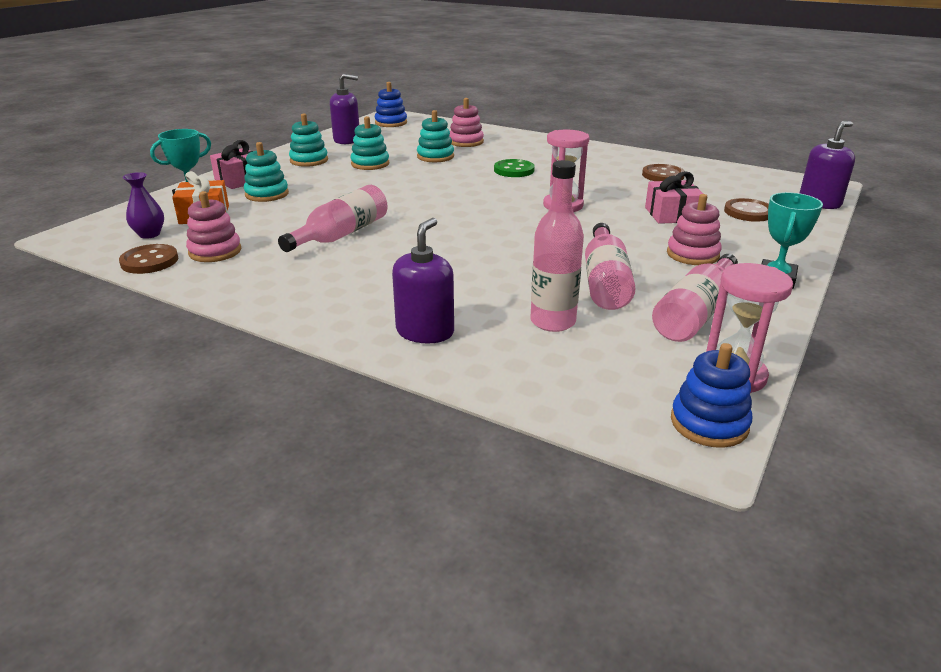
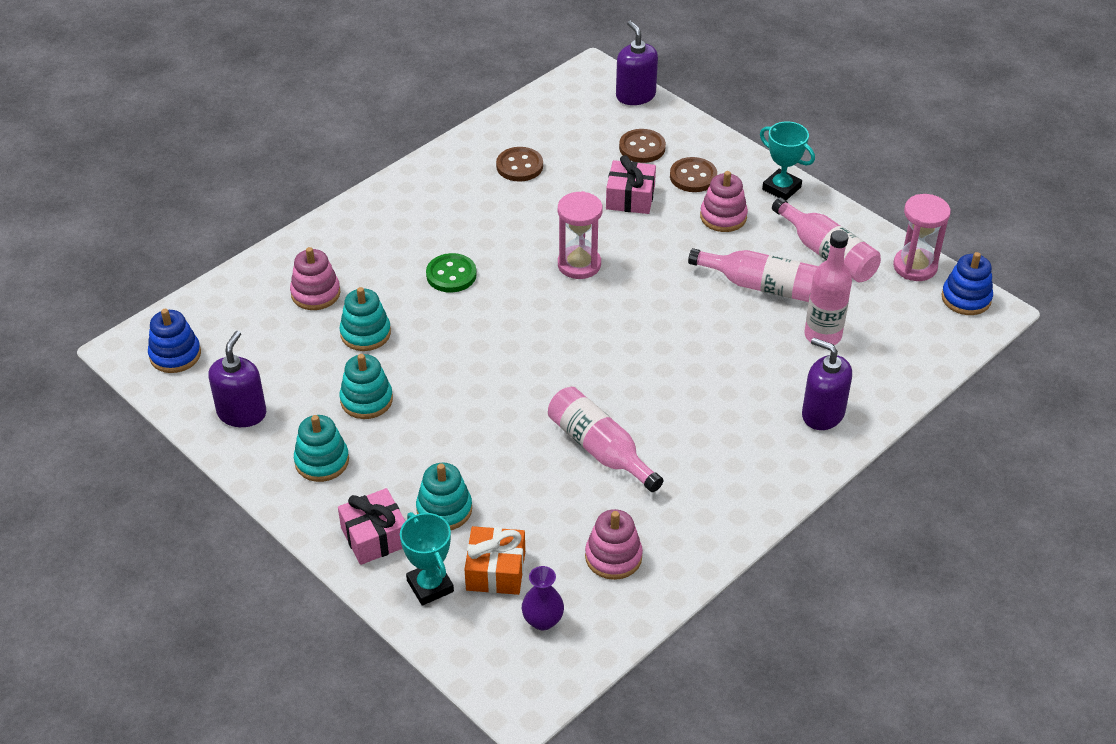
camera: 75 degrees left, 15 degrees up
(149, 261) = (623, 613): brown button -> brown button (693, 176)

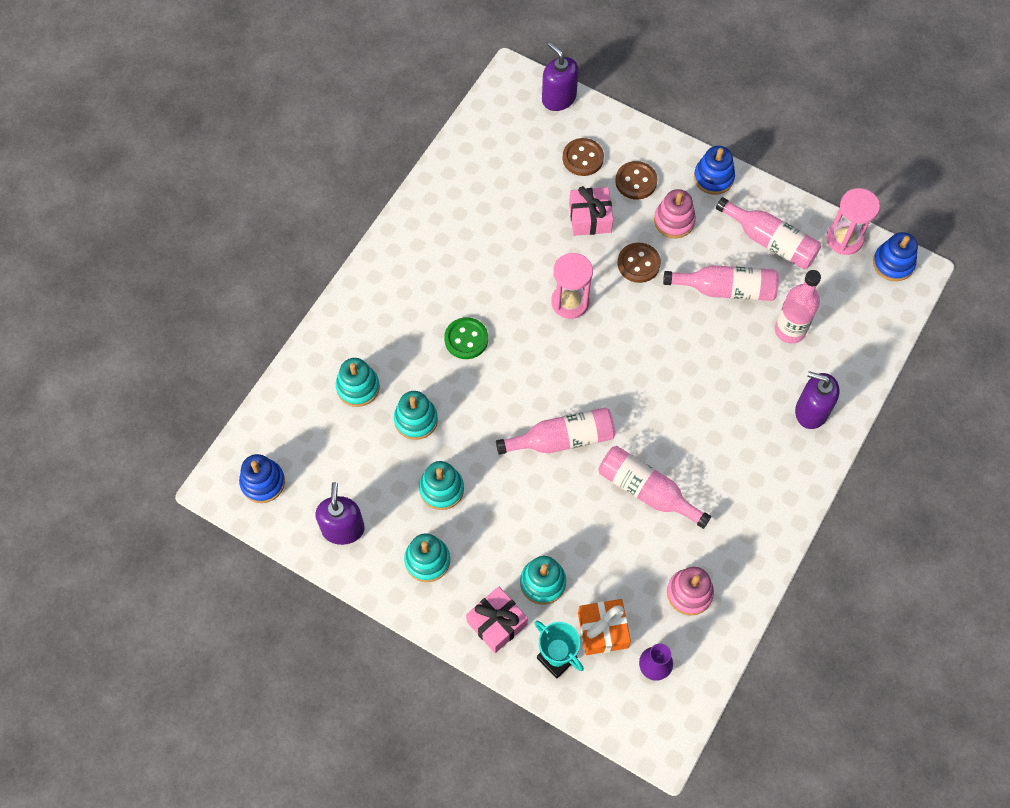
camera: 15 degrees left, 20 degrees up
(315, 293) = (358, 387): pink stacking toy -> turquoise stacking toy
(519, 166) = (484, 203): brown button -> brown button (638, 263)
(522, 382) = (562, 439): none -> pink bottle
(781, 188) = (713, 178): turquoise trophy -> blue stacking toy

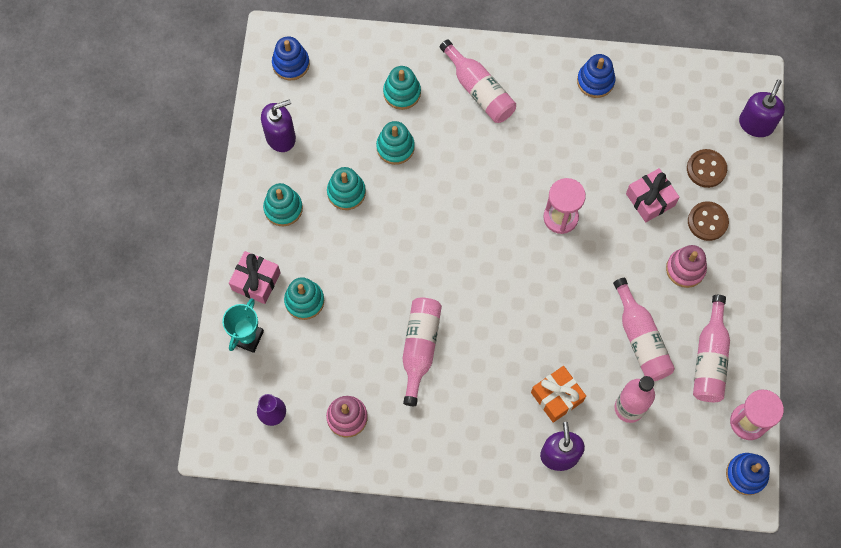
camera: 65 degrees right, 5 degrees up
(466, 339) = (484, 153): green button -> none
(562, 439) = (433, 264): pink bottle -> pink bottle (479, 90)
(603, 630) = (285, 362): orange gift -> orange gift (557, 397)
(638, 263) = (627, 257): brown button -> none
(713, 178) = (748, 285): blue stacking toy -> blue stacking toy (595, 81)

